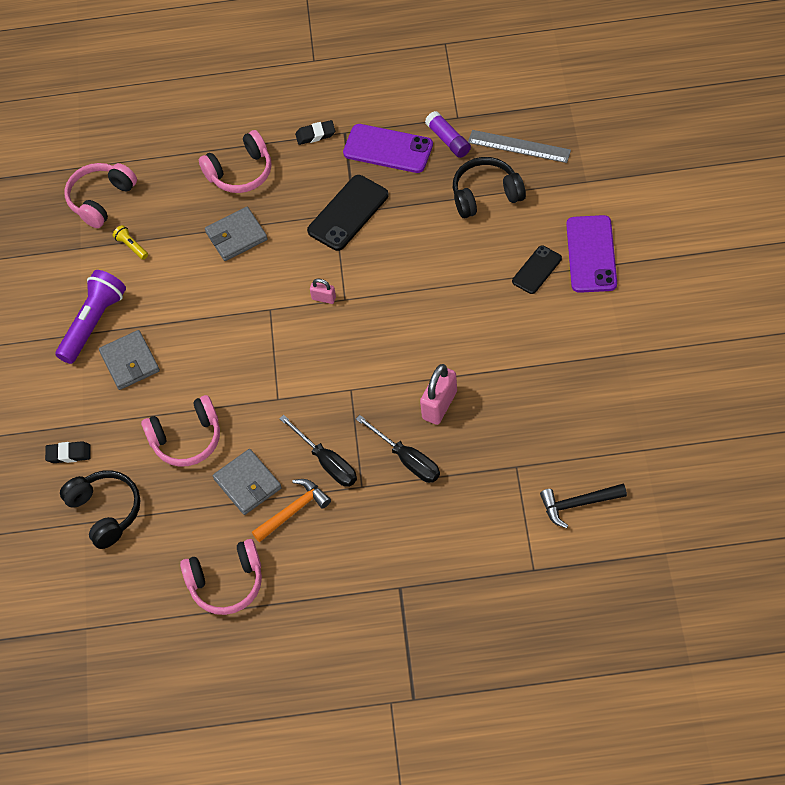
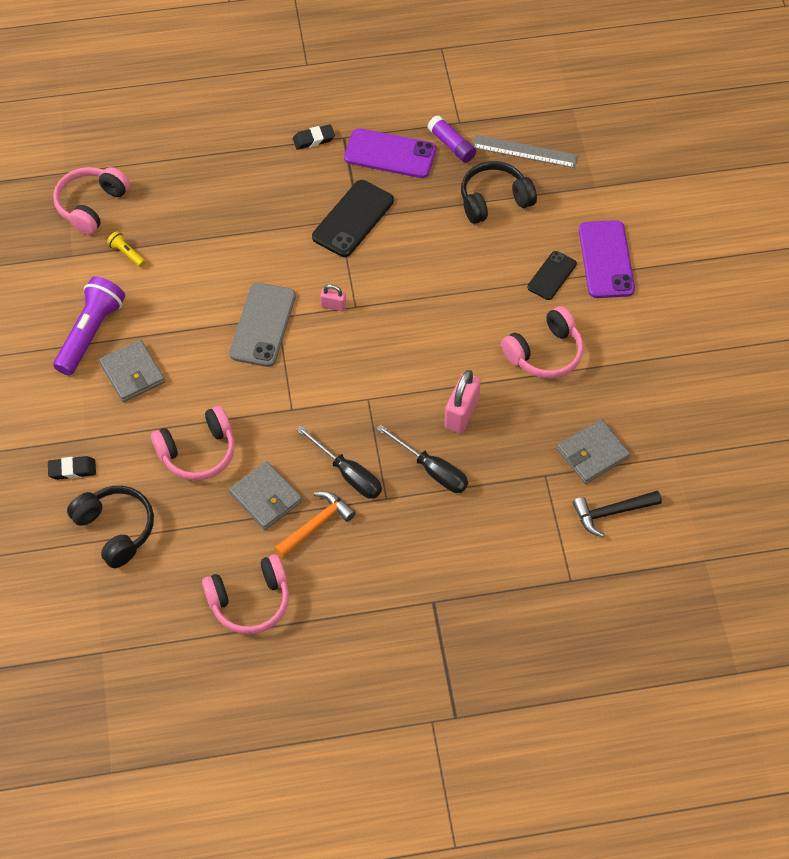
camera: 10 degrees left, 0 degrees up
(236, 236) = (237, 242): grey wallet -> grey wallet (592, 453)
(240, 172) = (237, 177): pink headphones -> pink headphones (545, 353)
(255, 316) = (263, 325): none -> grey phone

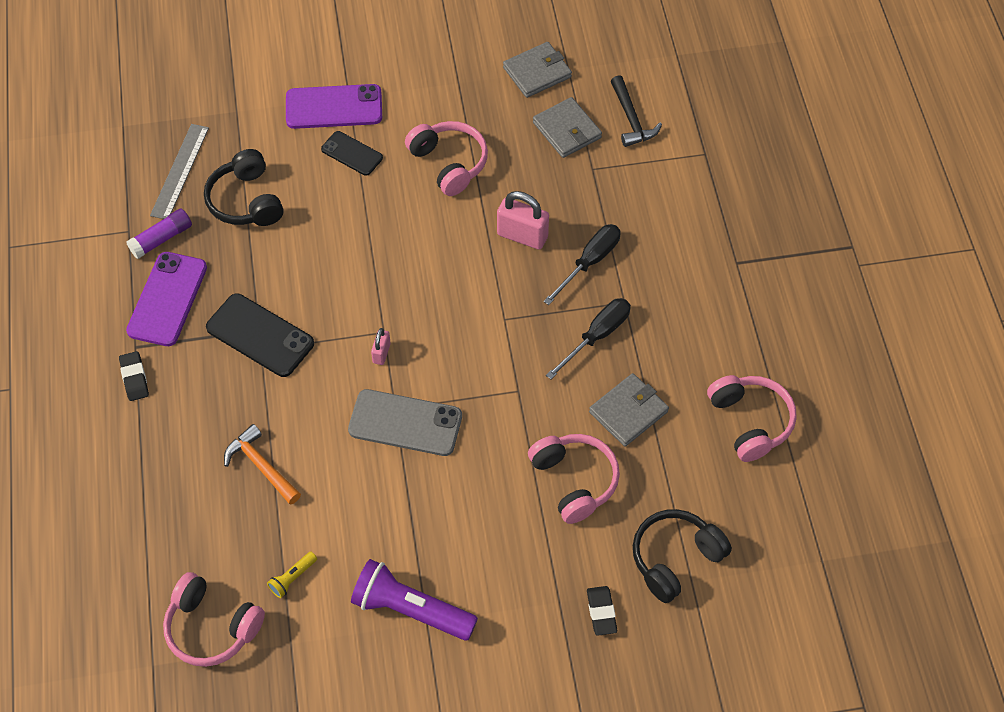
camera: 90 degrees left, 0 degrees up
(132, 373) = (469, 557): grey wallet -> grey wallet (537, 72)
(316, 525) = (658, 364): orange hammer -> orange hammer (261, 466)

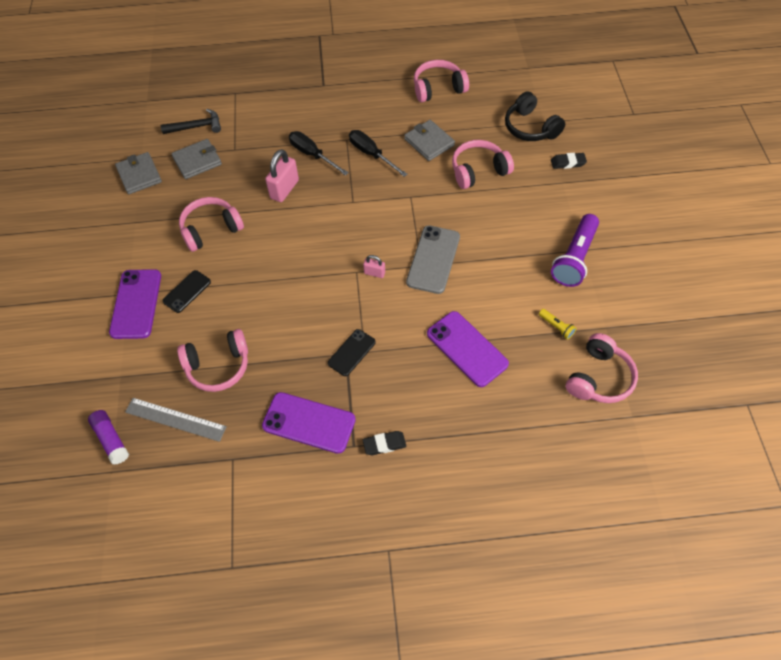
camera: 85 degrees left, 0 degrees up
(161, 239) = (246, 431): purple glue stick -> purple glue stick (111, 439)
(246, 201) = (218, 366): black headphones -> pink headphones
(260, 335) = (351, 352): black phone -> black phone, size x0.61
(261, 466) = (467, 349): orange hammer -> purple phone

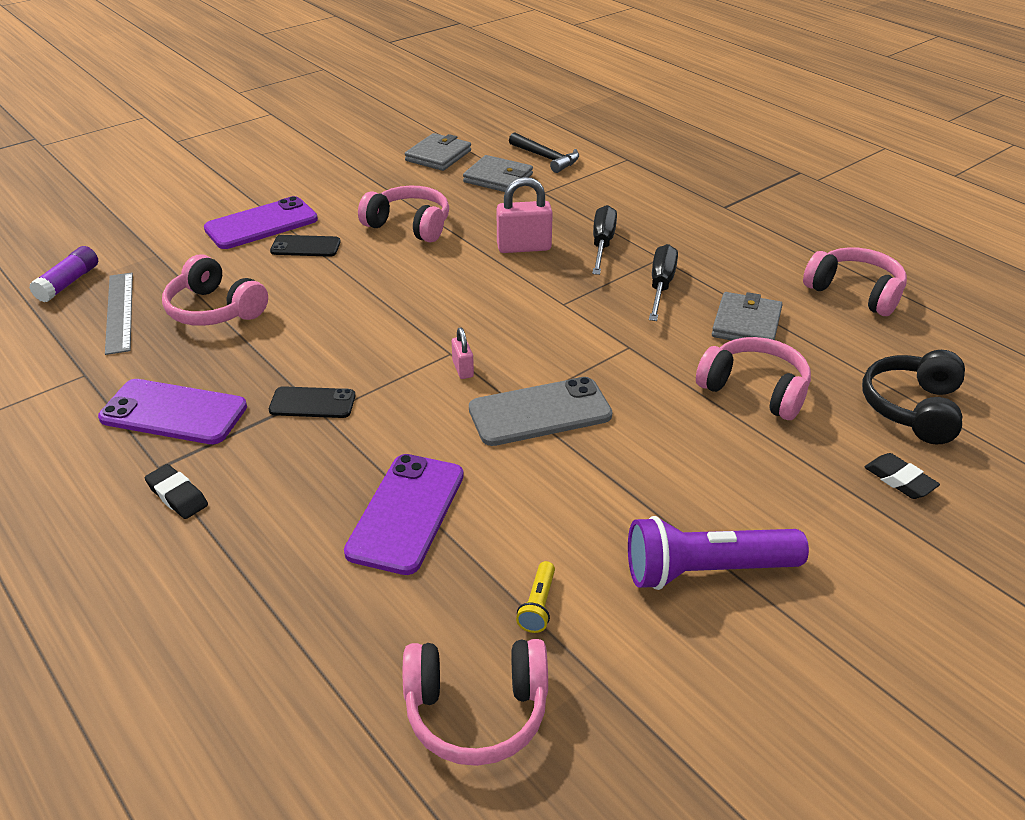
camera: 55 degrees right, 20 degrees down
(309, 422) = (174, 412): purple phone -> purple phone turned 60 degrees counterclockwise

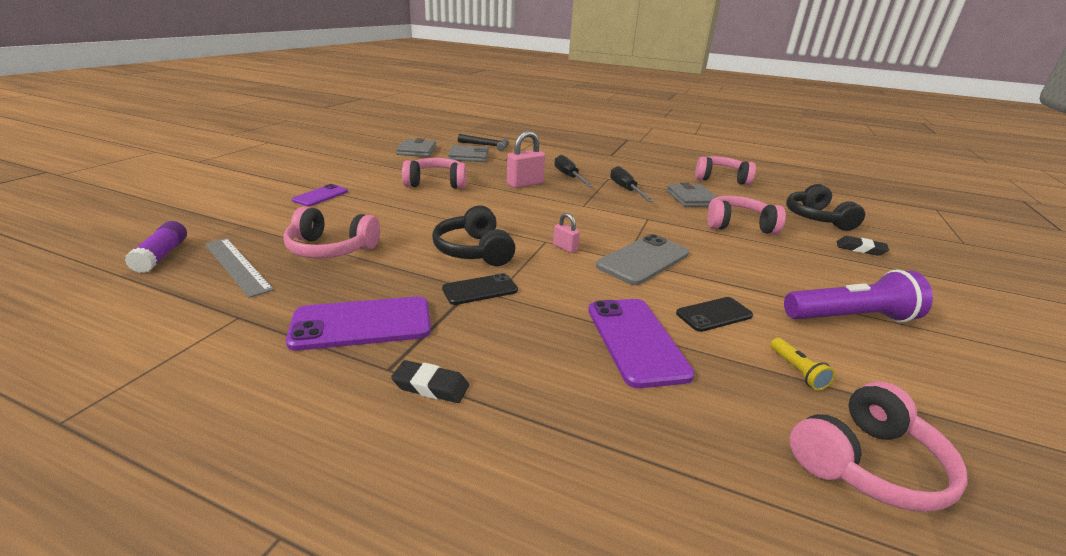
camera: 30 degrees left, 10 degrees down
(261, 224) = (320, 196): purple phone -> purple phone, size x0.61
(305, 247) = (371, 203): black phone -> black phone (714, 314)
(355, 348) = (474, 251): none -> black headphones
(706, 571) = (850, 318): purple flashlight -> purple flashlight turned 150 degrees counterclockwise

